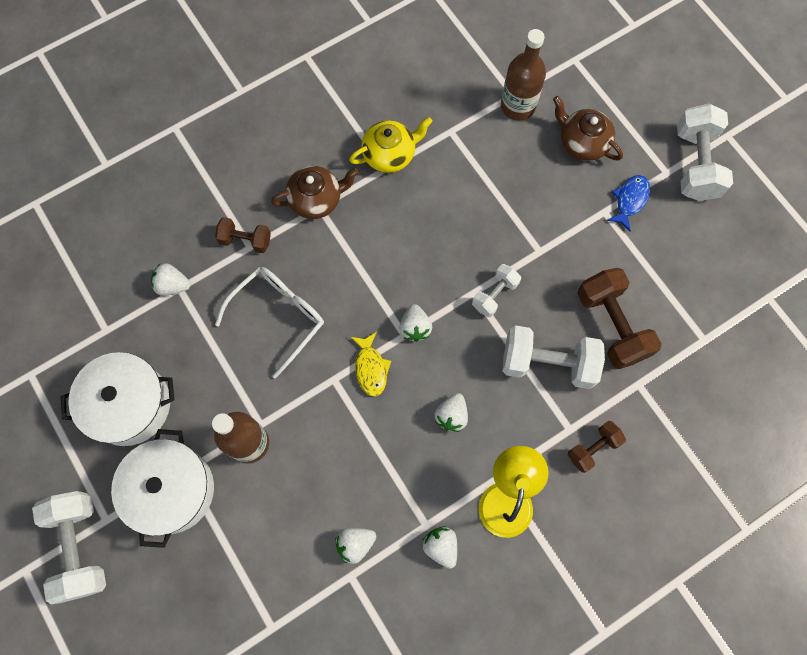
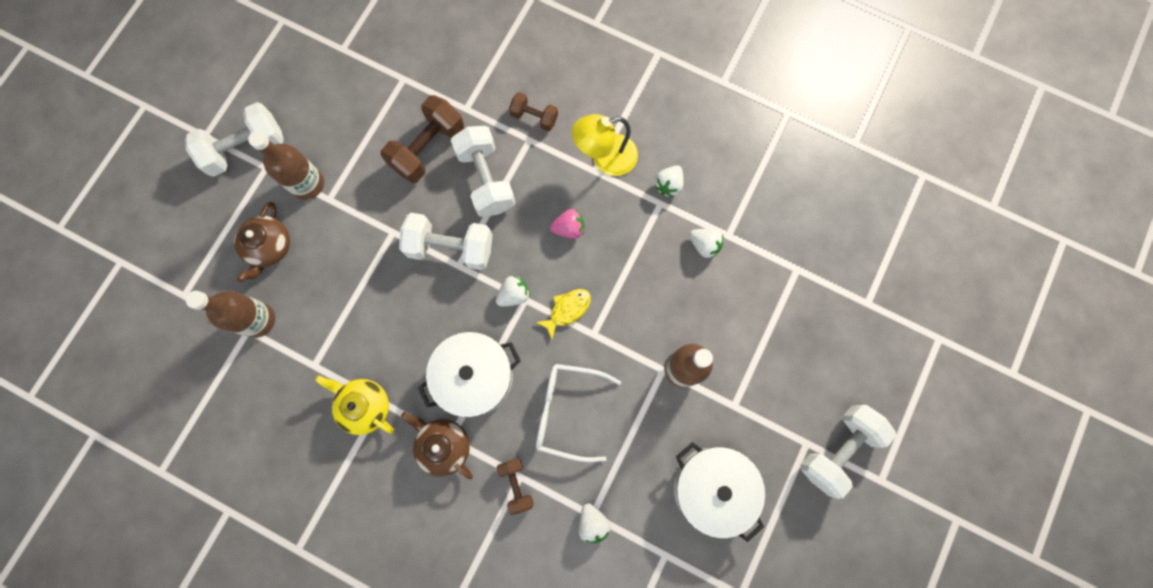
camera: 120 degrees left, 5 degrees up
(172, 490) = (753, 406): white pot -> white pot (474, 376)
(451, 415) = (569, 228): white strawberry -> pink strawberry
(494, 295) = (451, 247): white dumbbell -> white dumbbell, size x1.77
(630, 200) = (308, 184): blue fish -> brown bottle

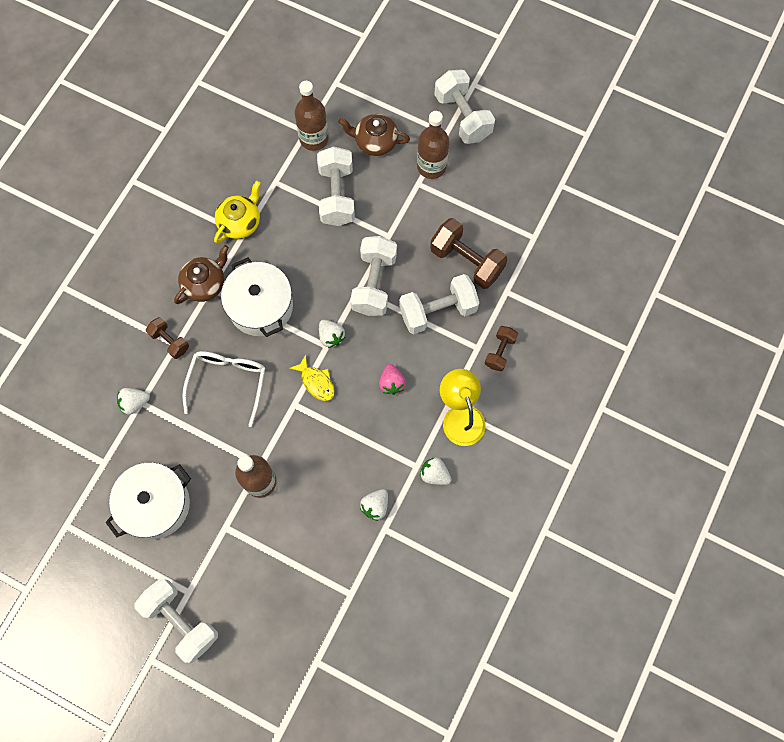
camera: 90 degrees right, 5 degrees down
(337, 291) = (337, 195): none -> white dumbbell
(516, 484) = (170, 341): brown dumbbell -> brown dumbbell turned 60 degrees clockwise

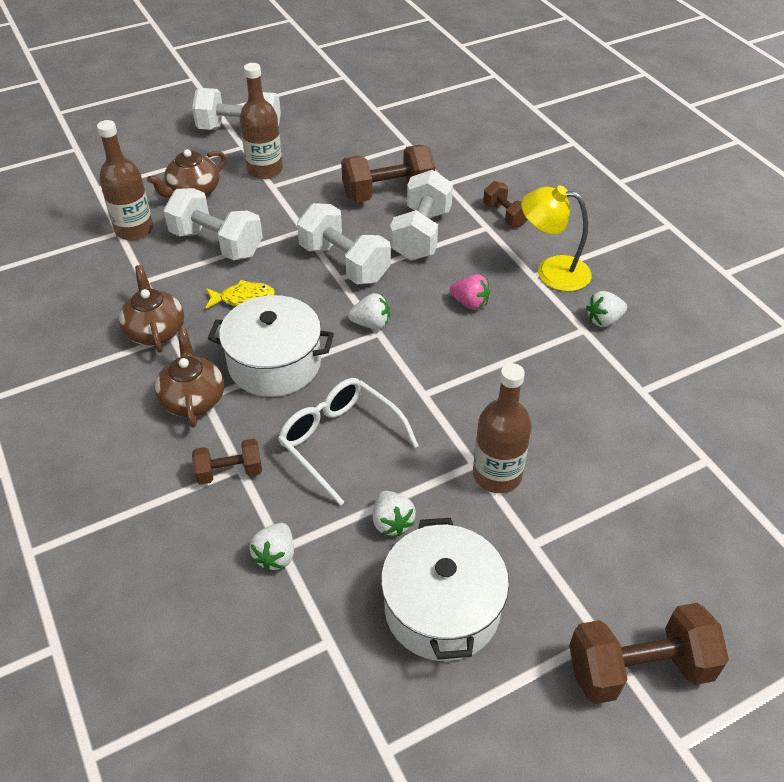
camera: 55 degrees left, 25 degrees down
(181, 621) = (639, 669): white dumbbell -> brown dumbbell
(240, 222) = (155, 331): yellow teapot -> brown teapot
(316, 382) = (413, 362): yellow fish -> yellow fish (243, 298)
(375, 506) = (607, 385): white strawberry -> white strawberry (392, 522)

